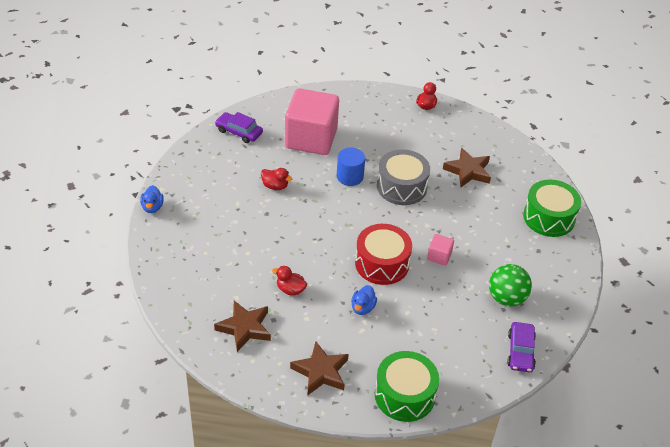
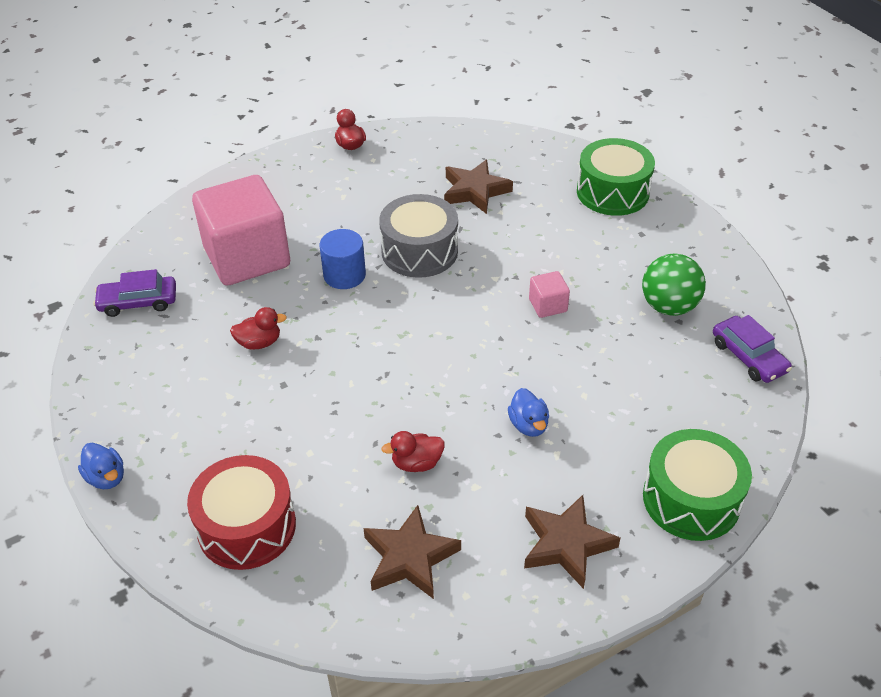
camera: 35 degrees left, 0 degrees up
(382, 263) = (493, 356): red drum -> red drum (247, 526)

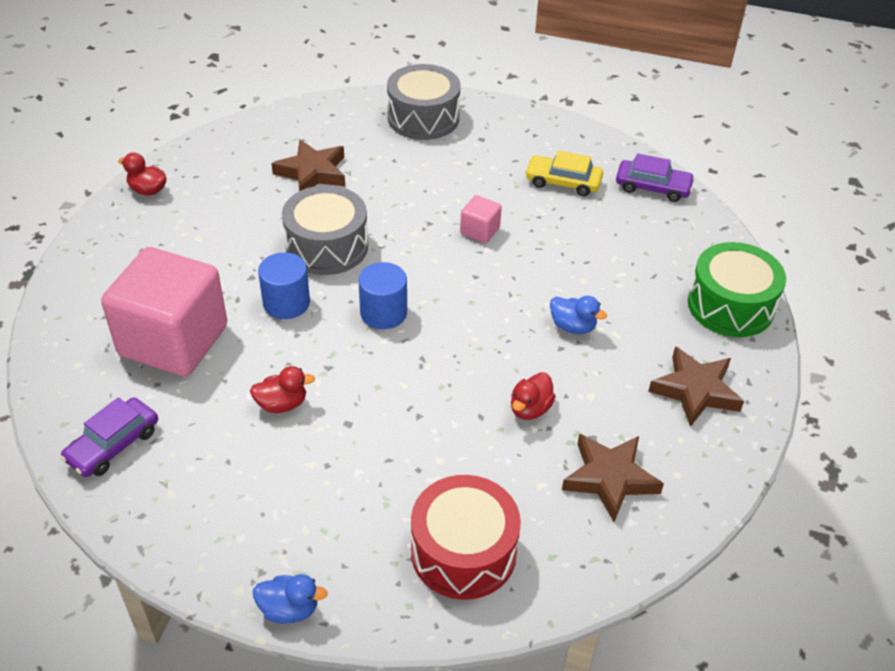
camera: 45 degrees left, 0 degrees up
(259, 342) = (282, 404): red duck -> red duck turned 45 degrees clockwise
(400, 323) = (383, 313): none -> blue cylinder
(612, 192) = (423, 118): green drum -> grey drum
(668, 306) = (563, 182): green ball -> yellow car

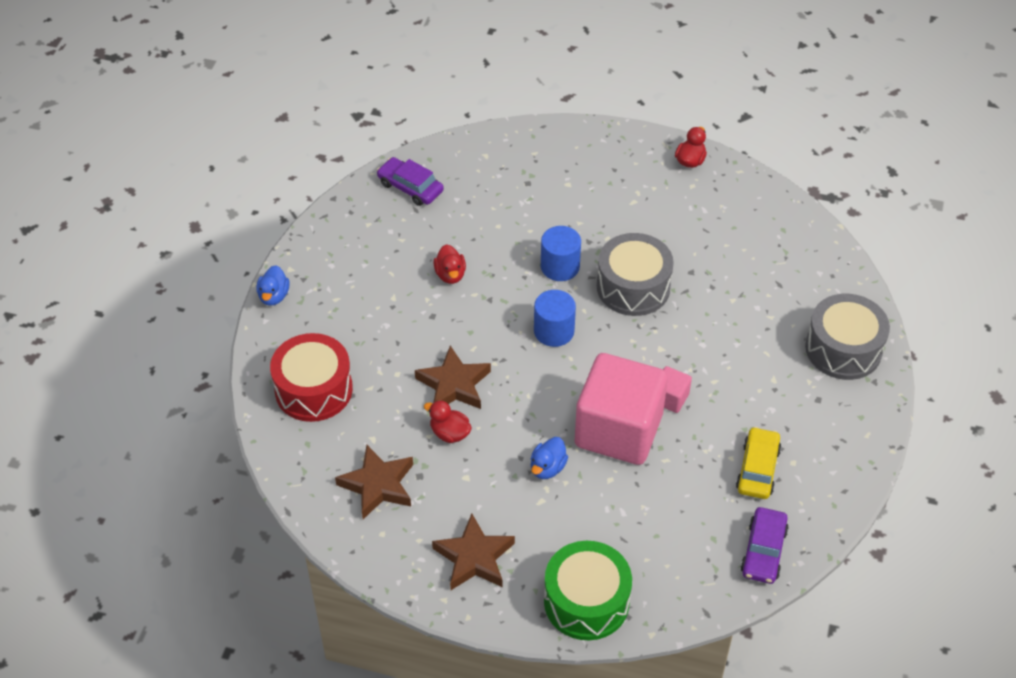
camera: 90 degrees right, 5 degrees up
(173, 340) = (512, 204): pink cube -> pink cube (618, 430)
(312, 172) = (735, 268): brown star -> brown star (454, 384)

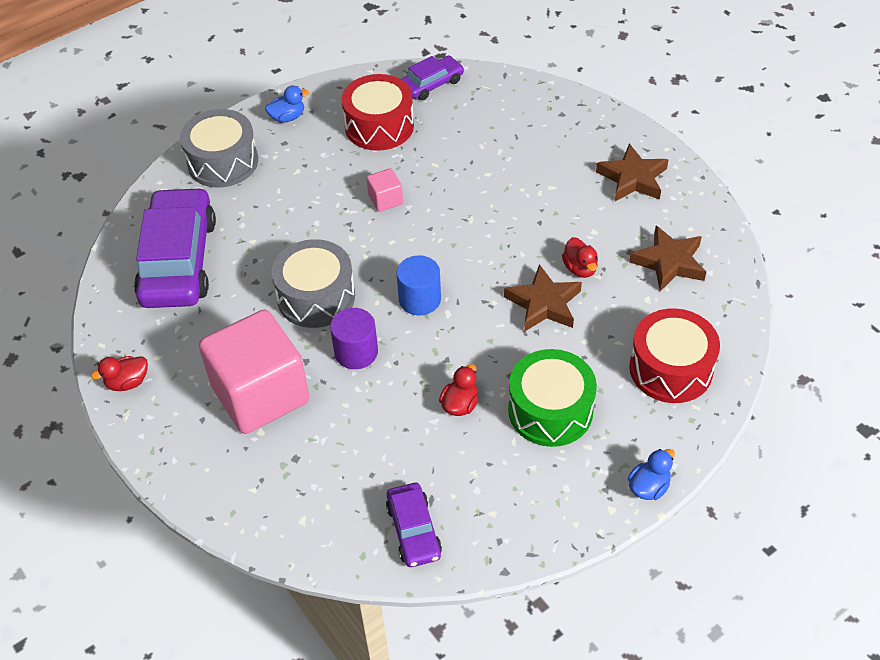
camera: 140 degrees left, 0 degrees up
(547, 468) = (526, 204): blue duck -> blue duck (287, 117)
(560, 266) = (356, 352): blue cylinder -> purple cylinder
(586, 601) = (577, 117): green drum -> green drum (550, 410)
(618, 430) = (447, 200): pink cube -> pink cube (260, 394)
(757, 469) = (379, 126): yellow car -> red drum
(766, 252) = (178, 260): none -> purple car

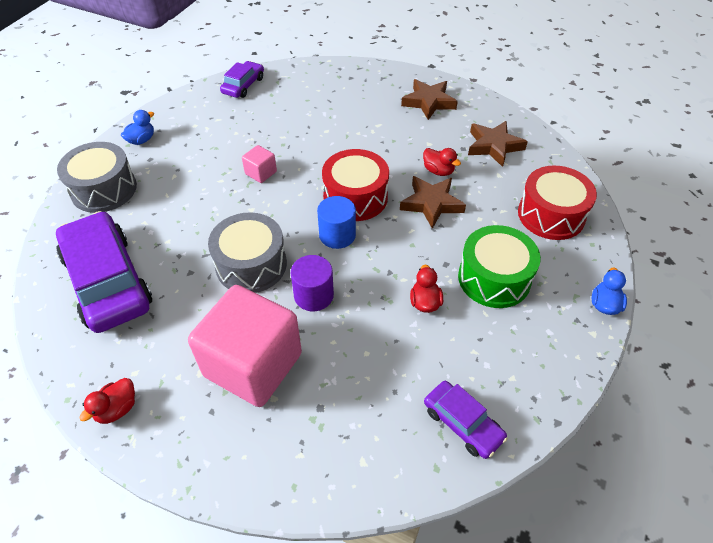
camera: 30 degrees left, 0 degrees up
(379, 126) = (221, 124): red drum -> red drum (355, 197)

